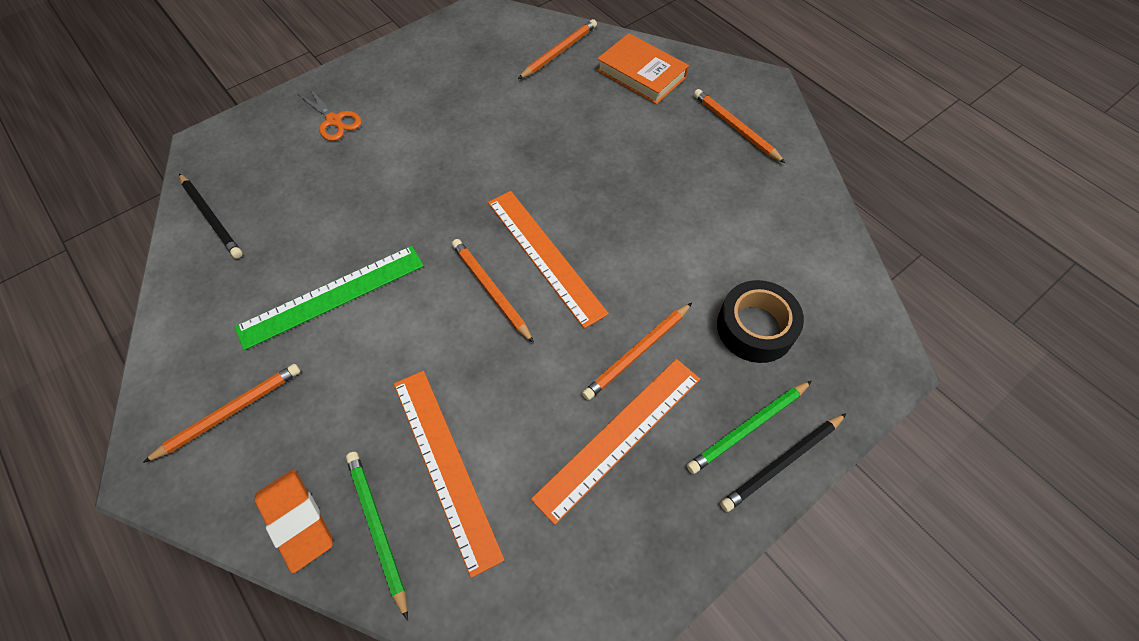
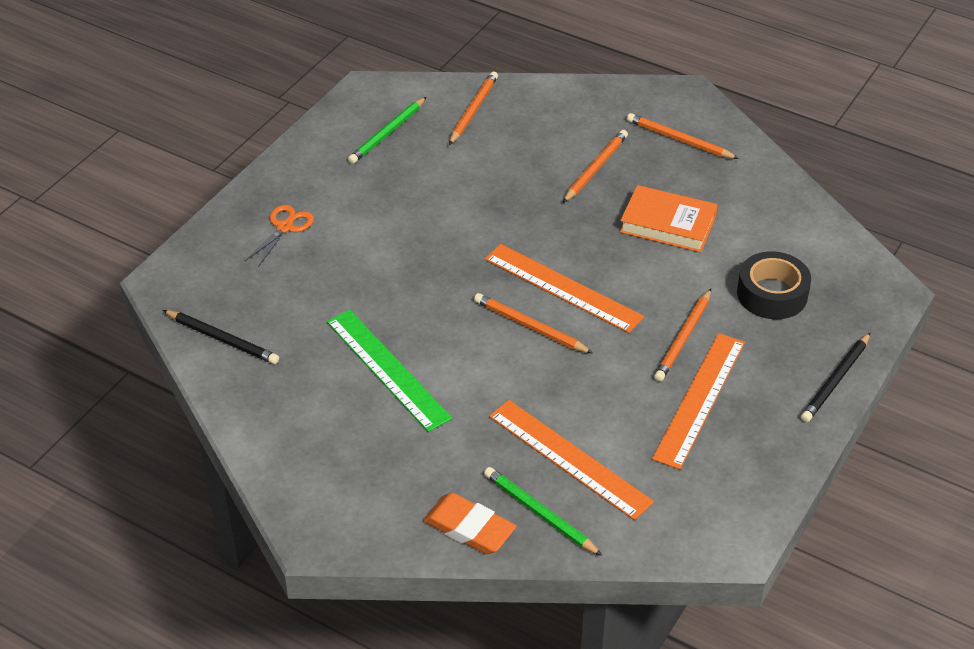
camera: 20 degrees left, 15 degrees down
(230, 412) = (357, 476): orange pencil -> orange pencil (595, 168)
(332, 296) = (387, 369): green ruler -> green ruler turned 75 degrees counterclockwise
(334, 121) = (285, 227): orange scissors -> orange scissors turned 90 degrees counterclockwise
(641, 74) = (566, 112): orange book -> orange book (668, 224)
(748, 428) = (799, 365): green pencil -> green pencil (387, 133)

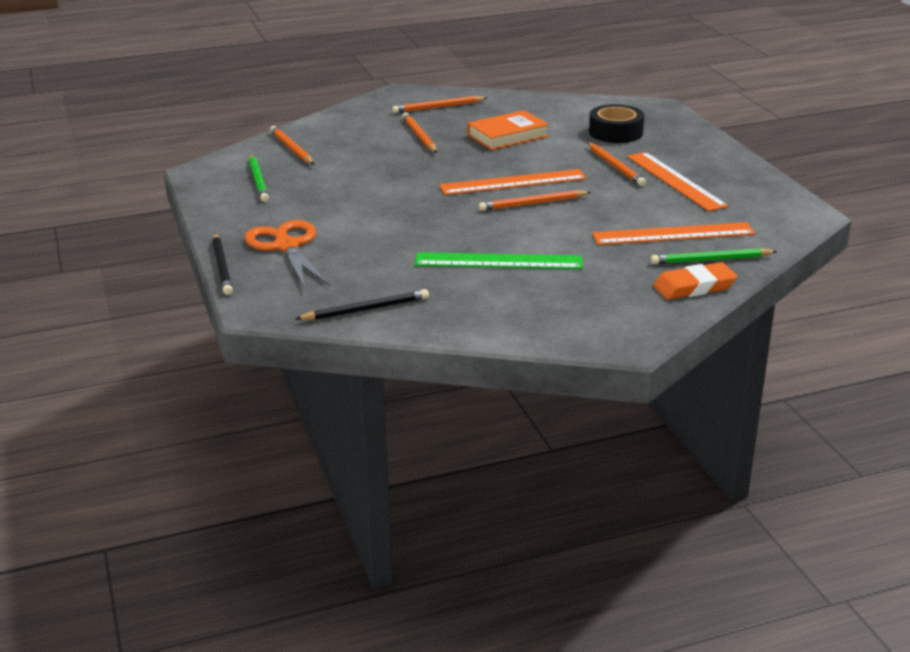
camera: 50 degrees left, 15 degrees down
(285, 227) = (286, 246): orange scissors -> orange scissors, size x1.66
(835, 380) = (712, 143): black pencil -> black pencil (222, 266)

